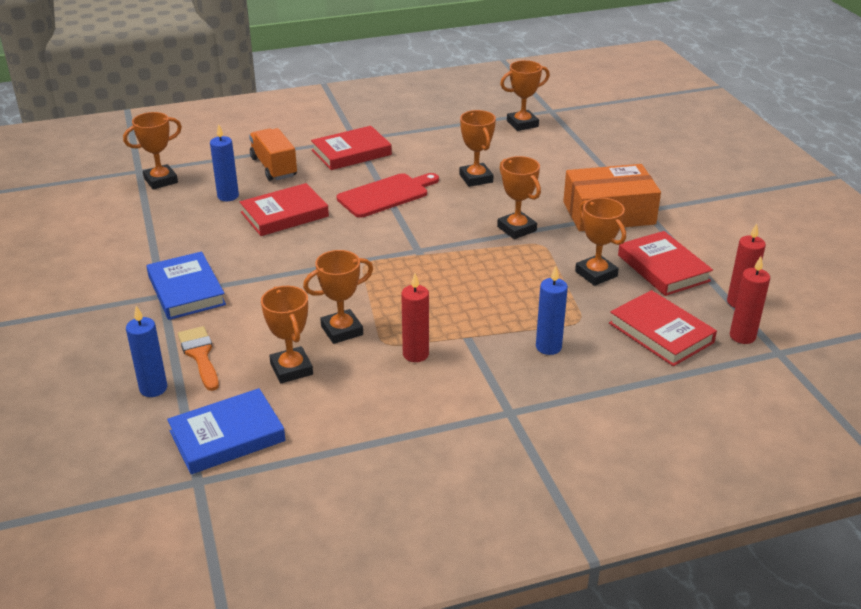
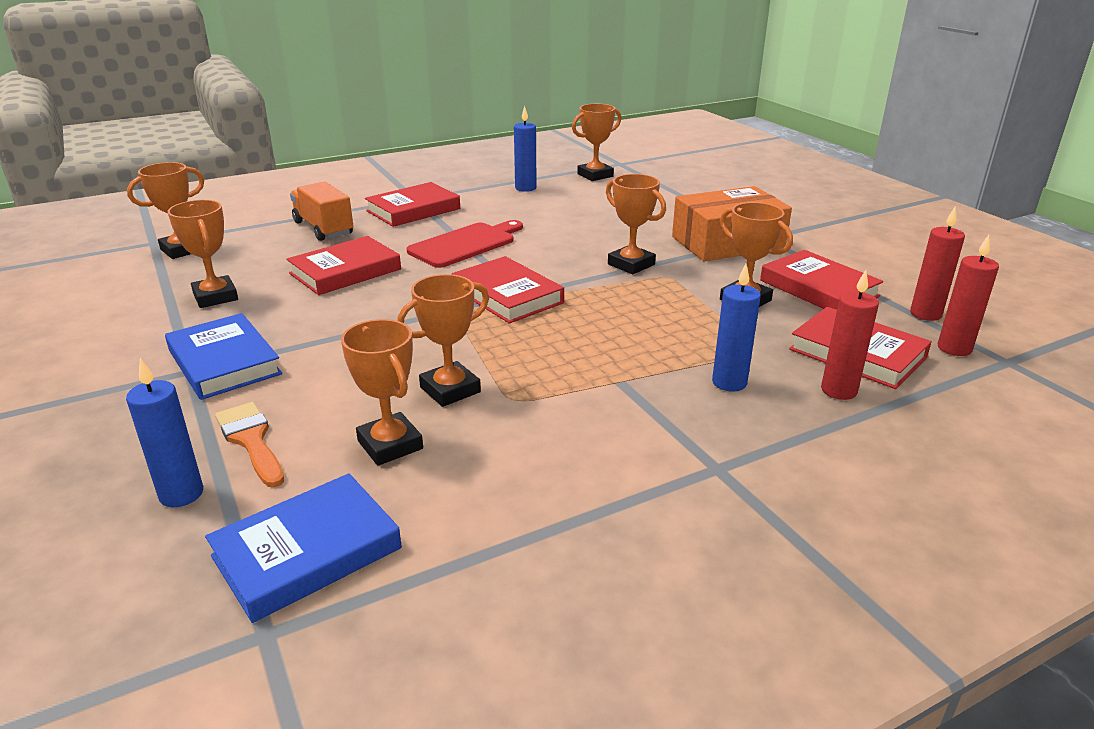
camera: 10 degrees left, 5 degrees down
(228, 196) = (270, 259): blue candle -> blue candle (525, 188)
(406, 251) = (507, 295): none -> red book
(415, 354) = (559, 408): red candle -> red candle (838, 390)
(476, 178) = (564, 223): orange trophy -> orange trophy (215, 297)

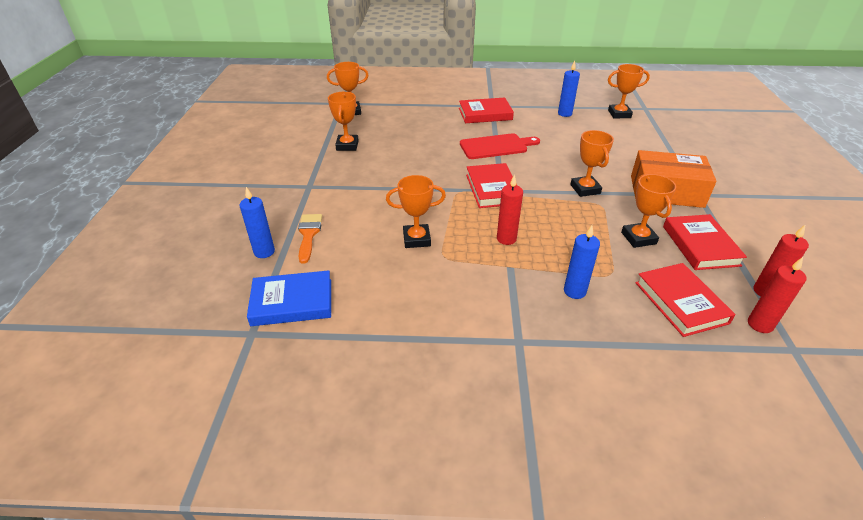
camera: 30 degrees right, 10 degrees up
(224, 362) = (326, 186): blue book -> none
(323, 228) = (428, 115): orange truck -> none
(345, 271) = (419, 147): red book -> none
(390, 445) = (365, 260): orange trophy -> none
(838, 390) = (641, 323): red candle -> red candle (506, 239)

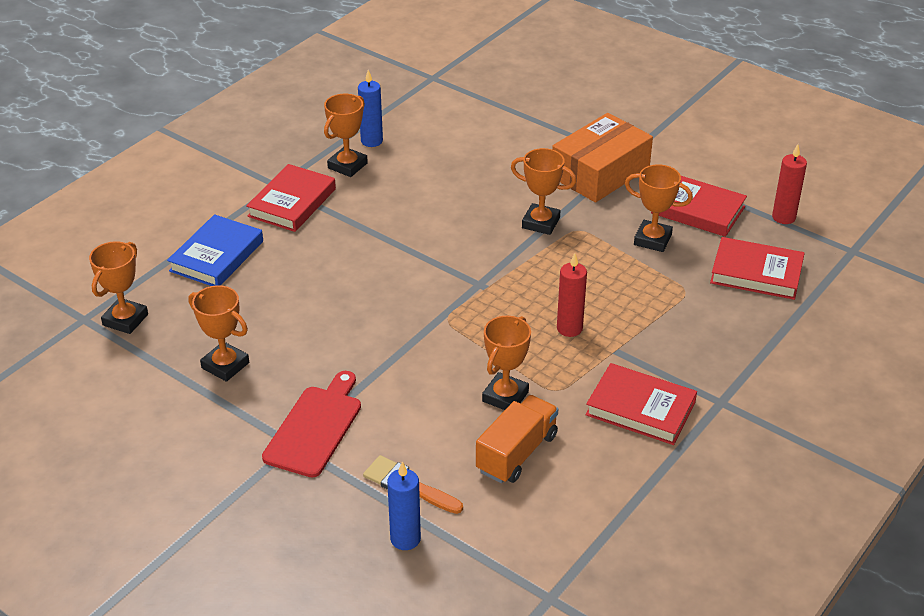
camera: 55 degrees left, 0 degrees up
(292, 302) = (526, 545): blue book -> blue book (217, 256)
(371, 264) = (516, 453): none -> orange truck
(492, 189) = (469, 289): red book -> red book (640, 408)
(496, 146) = (382, 237): red cutting board -> red cutting board (315, 427)
(574, 291) = (688, 328): blue candle -> none
(619, 114) = (422, 103): orange trophy -> orange trophy (347, 166)
(760, 324) = (815, 248): red candle -> none

